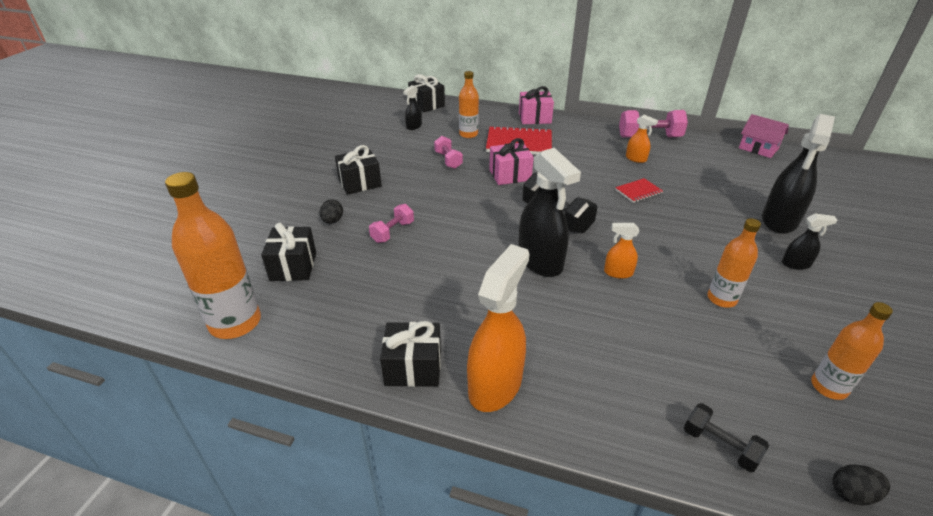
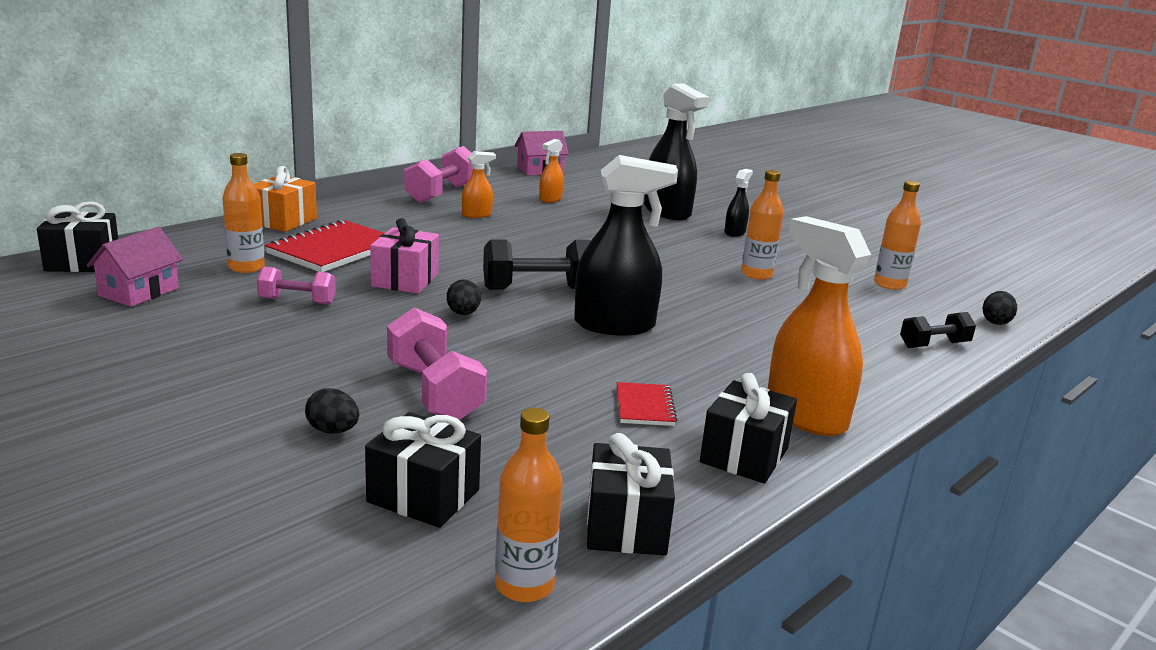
camera: 65 degrees left, 15 degrees down
(235, 323) = (524, 585): orange bottle -> orange bottle, size x0.59
(360, 183) = (248, 380): black gift -> black gift (626, 526)
(393, 232) = (434, 392): pink dumbbell -> pink dumbbell, size x1.64
(414, 126) = (139, 292): black spray bottle -> pink house
(490, 206) = (463, 313): none -> black egg
(534, 118) = (283, 221): pink gift -> orange gift
(618, 273) = (676, 298): orange spray bottle -> orange spray bottle (550, 199)
(638, 192) = (544, 238): red notebook -> red notebook (645, 406)

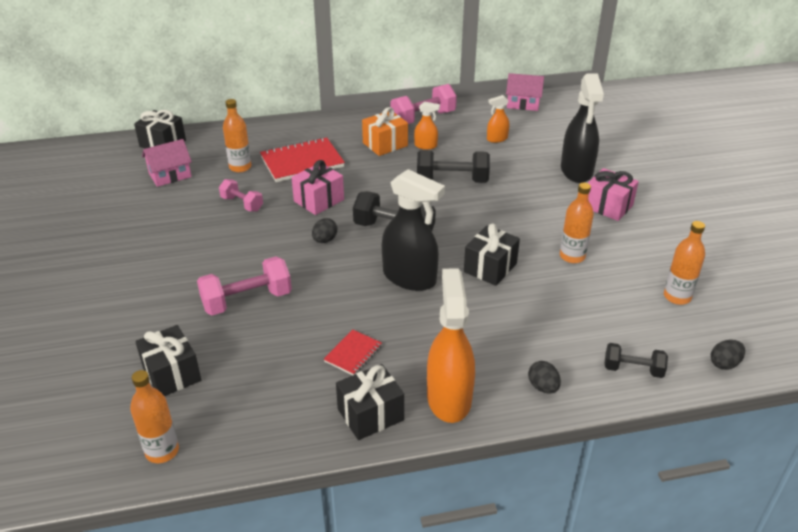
camera: 35 degrees right, 15 degrees up
(283, 221) = (297, 128): orange gift -> orange gift (385, 144)
(333, 431) = (171, 312): black egg -> black egg (543, 387)
(434, 392) = (247, 301): pink dumbbell -> pink dumbbell turned 60 degrees clockwise
(547, 238) = (452, 180): none -> black dumbbell
(626, 526) = (248, 436): black gift -> black gift (490, 267)
(735, 232) = (608, 206): black spray bottle -> pink gift

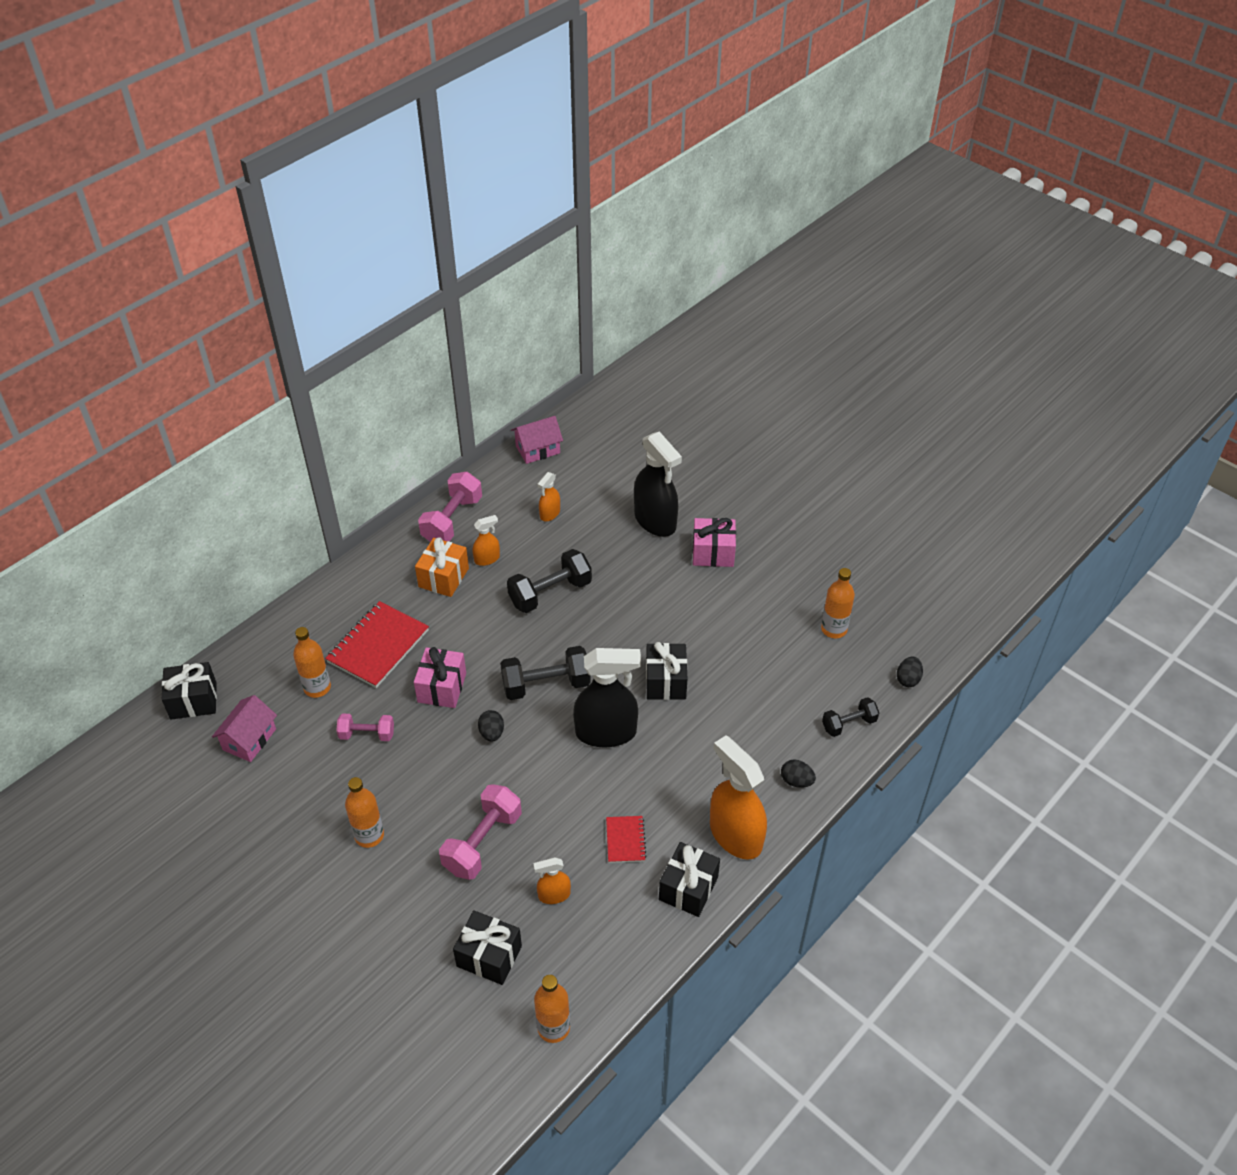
camera: 35 degrees left, 10 degrees up
(260, 360) = (554, 895): none -> orange spray bottle
(572, 256) = (724, 630): orange bottle -> orange bottle (369, 835)

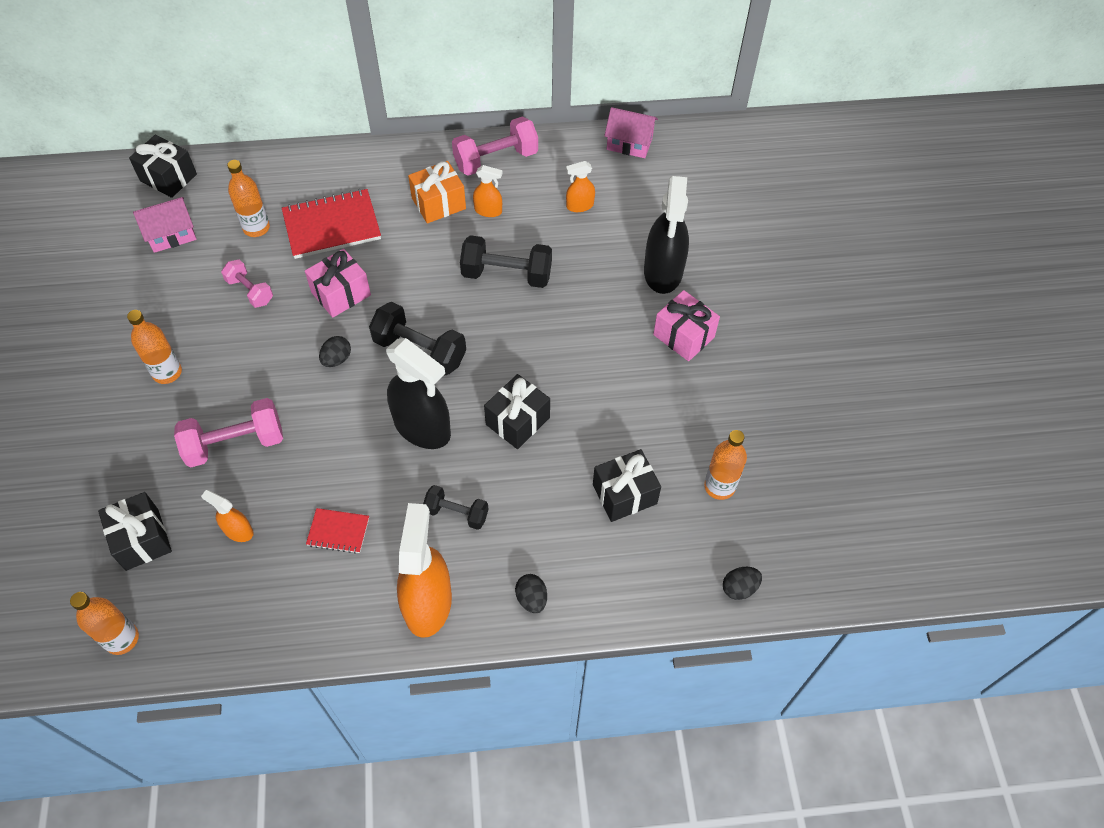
camera: 40 degrees right, 10 degrees up
(625, 840) = (338, 532): red notebook -> red notebook turned 60 degrees clockwise
(688, 888) = (341, 615): black gift -> black gift (624, 494)
(849, 724) = (636, 585): black dumbbell -> black dumbbell (456, 513)

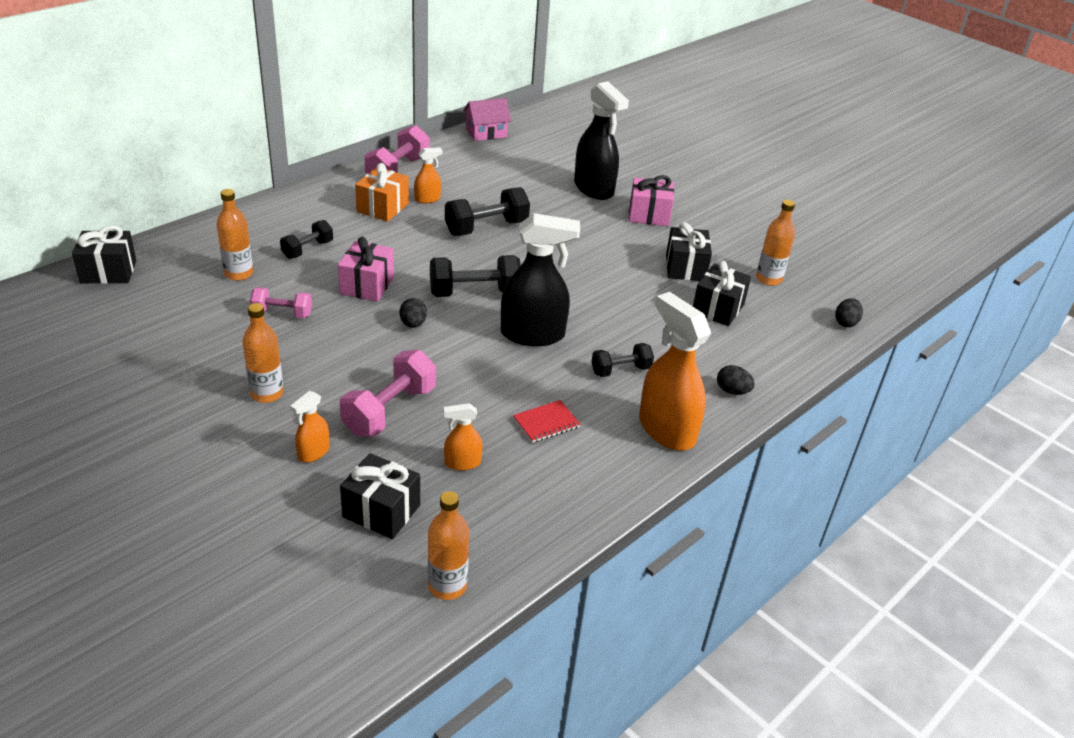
camera: 40 degrees left, 20 degrees down
(171, 234) = (158, 306): pink house -> none
(332, 226) = (307, 249): red notebook -> black dumbbell
(517, 421) = (597, 302): black gift -> black gift (685, 268)
(579, 206) = (492, 175): orange spray bottle -> orange spray bottle (313, 452)

